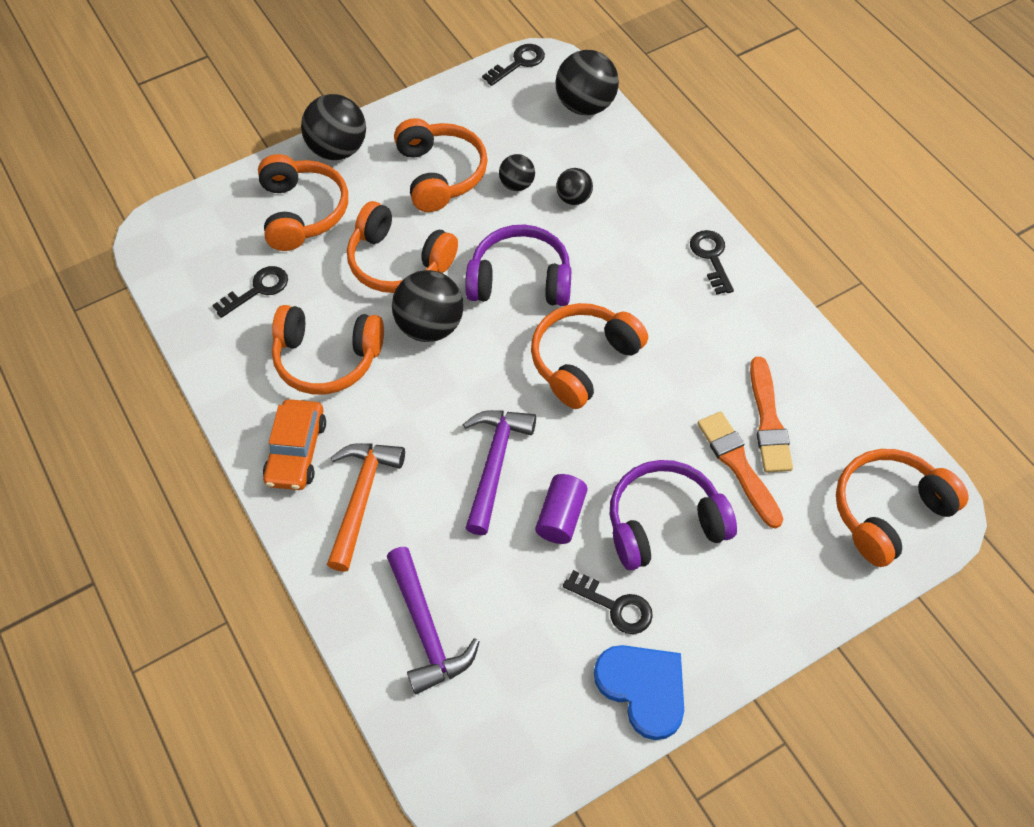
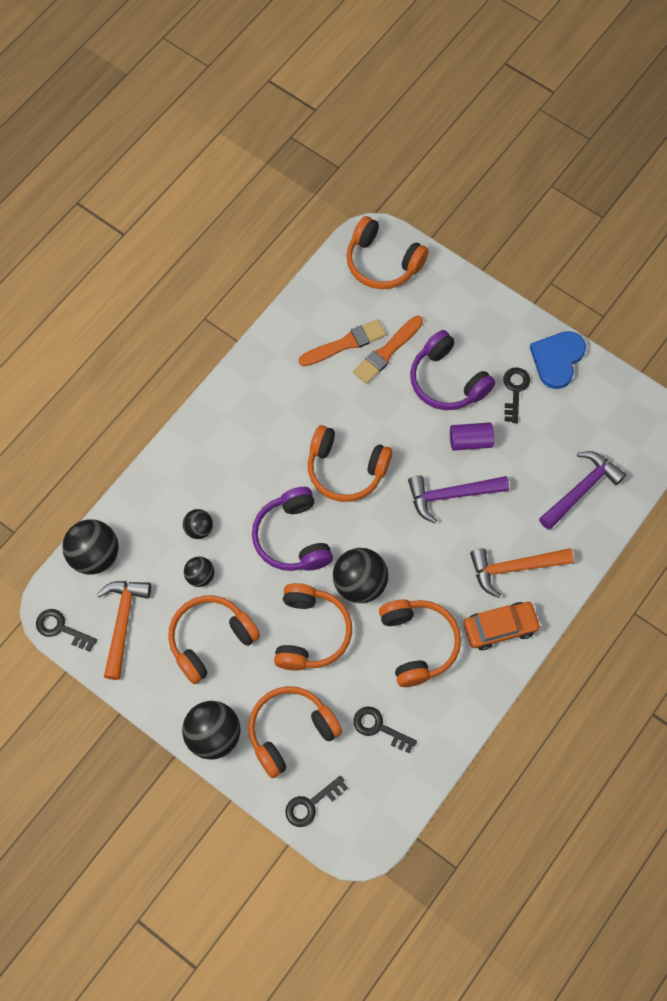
camera: 115 degrees left, 10 degrees up
(499, 110) = (122, 622): none -> orange hammer
(711, 257) = (221, 416): black key -> black key (311, 804)

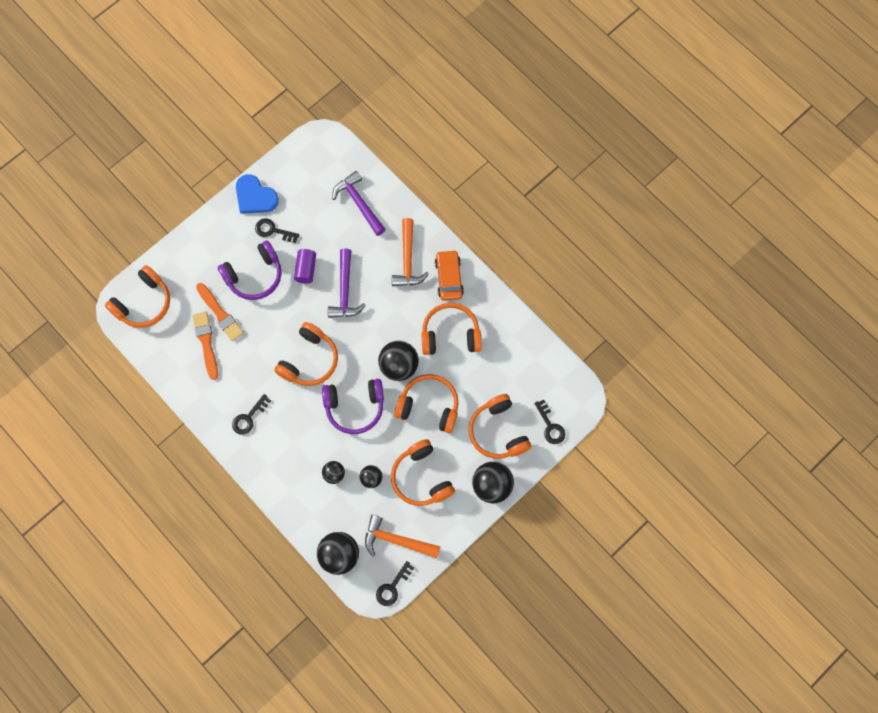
camera: 80 degrees left, 5 degrees up
(379, 727) = (505, 371): black key -> black key (249, 417)

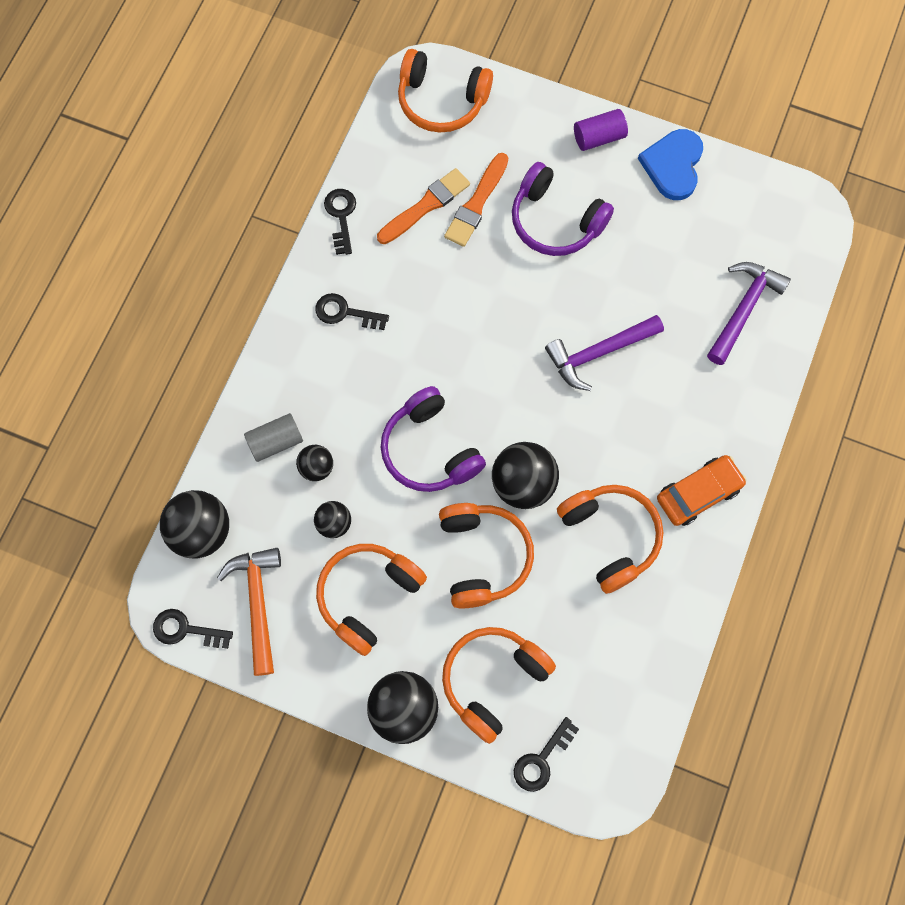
camera: 65 degrees right, 0 degrees up
(273, 230) = (636, 213): black key -> black key (341, 216)
(306, 269) = (602, 284): purple cylinder -> purple cylinder (599, 137)
(307, 491) = (276, 442): none -> grey cylinder
(309, 360) = (469, 353): orange headphones -> none
(408, 260) = (694, 420): orange hammer -> none

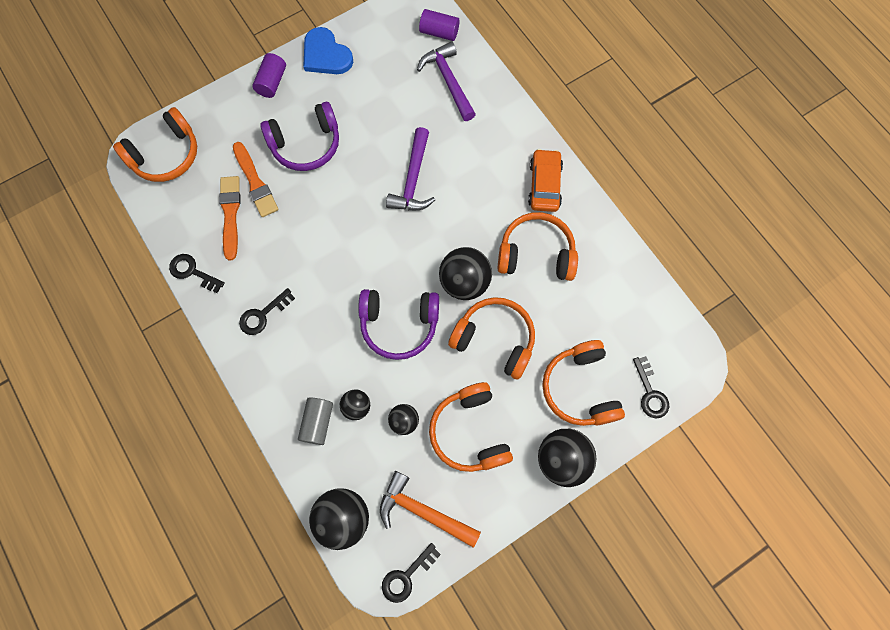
camera: 55 degrees left, 0 degrees up
(796, 259) = (439, 32): none -> purple cylinder

